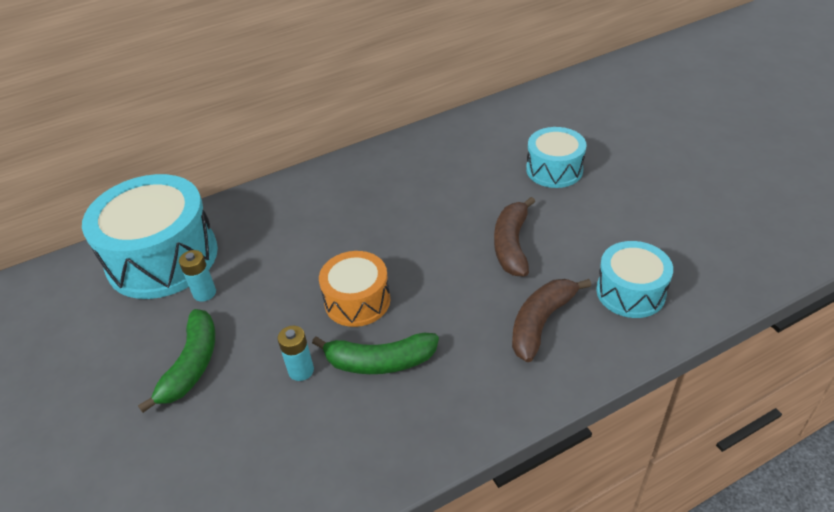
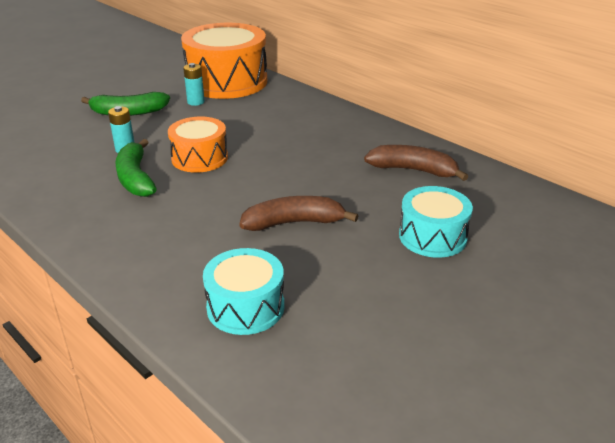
camera: 70 degrees right, 10 degrees down
(162, 258) = (227, 82): turquoise drum -> orange drum
(541, 323) = (189, 251): brown banana -> brown banana (413, 170)

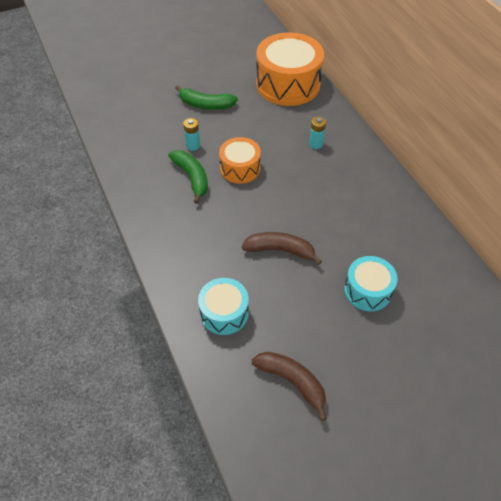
camera: 20 degrees right, 20 degrees up
(135, 178) = (192, 178): green banana -> green banana turned 150 degrees clockwise
(196, 102) = (257, 104): turquoise battery -> turquoise battery (315, 144)
(413, 170) = (386, 222): brown banana -> brown banana (292, 382)

